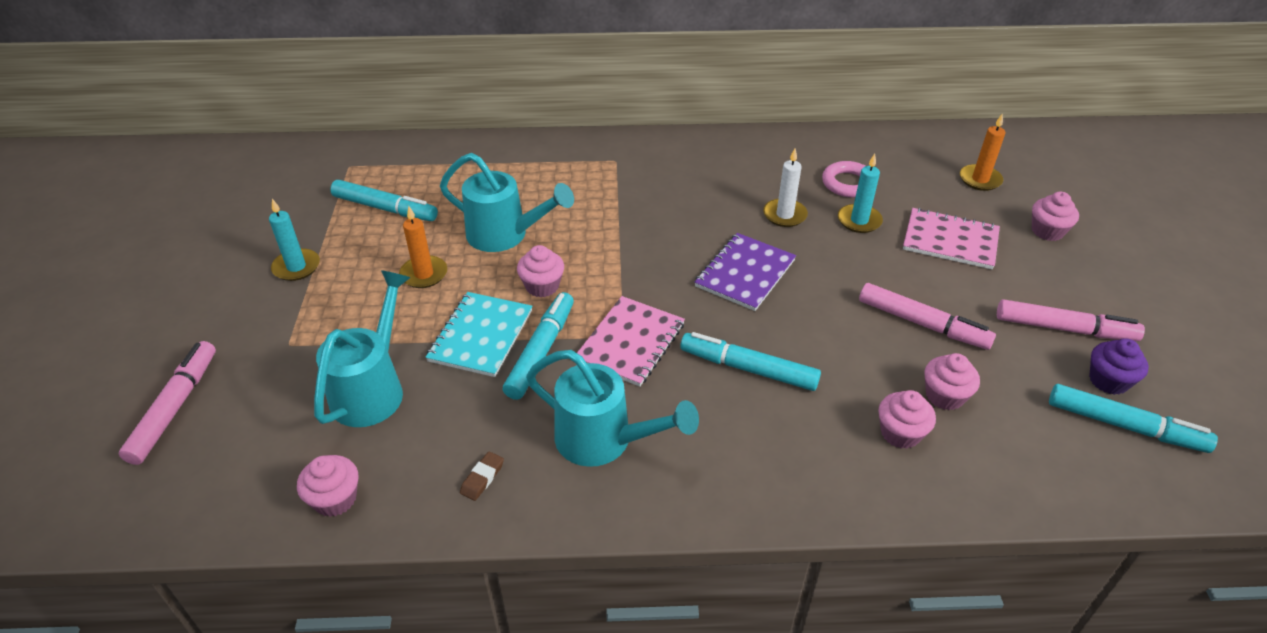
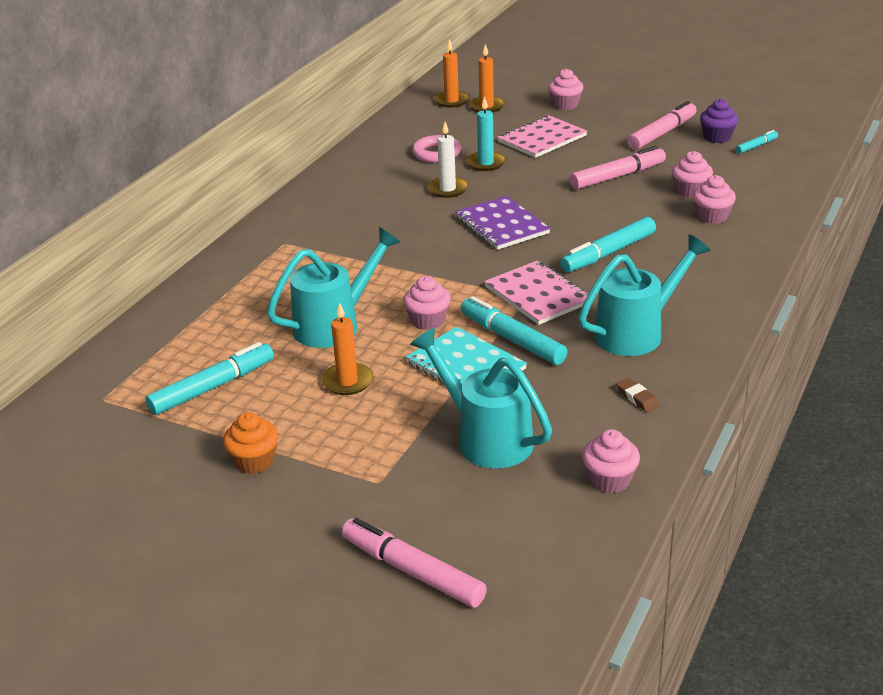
camera: 60 degrees left, 10 degrees down
(296, 267) = (254, 461): turquoise candle -> orange cupcake
(966, 154) = (451, 101): none -> orange candle
(1125, 426) = (756, 146): turquoise marker -> turquoise marker, size x0.52

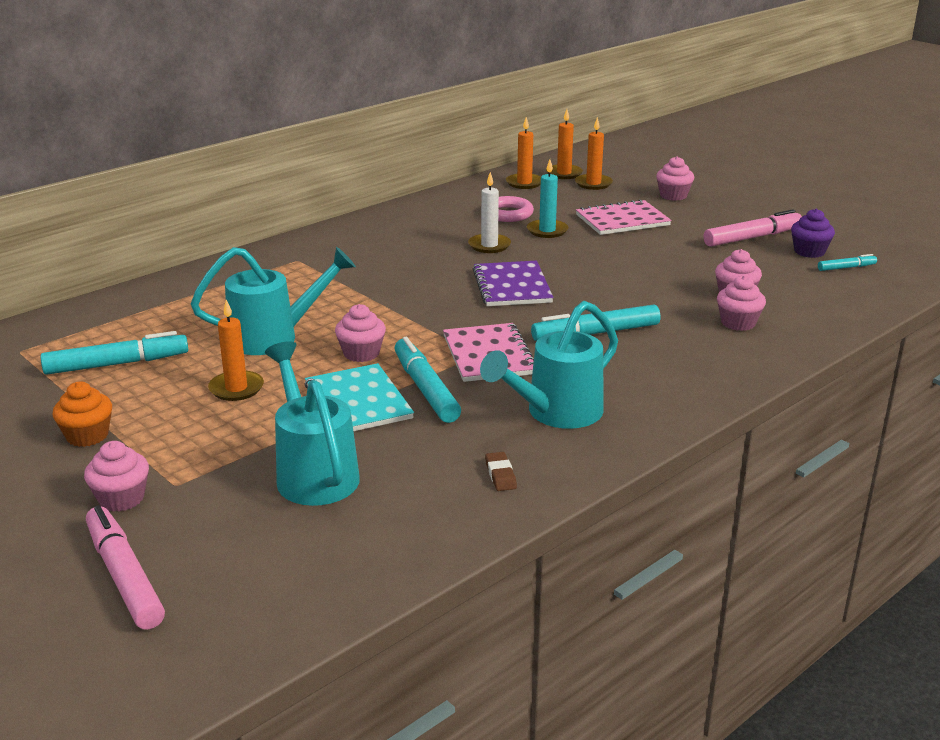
camera: 20 degrees right, 5 degrees down
(424, 118) = (524, 183): none -> orange candle
(609, 480) = (397, 546): pink cupcake -> pink cupcake (121, 498)
(617, 176) = (669, 267): pink marker -> none
(636, 333) = (556, 413): turquoise watering can -> turquoise watering can turned 150 degrees clockwise

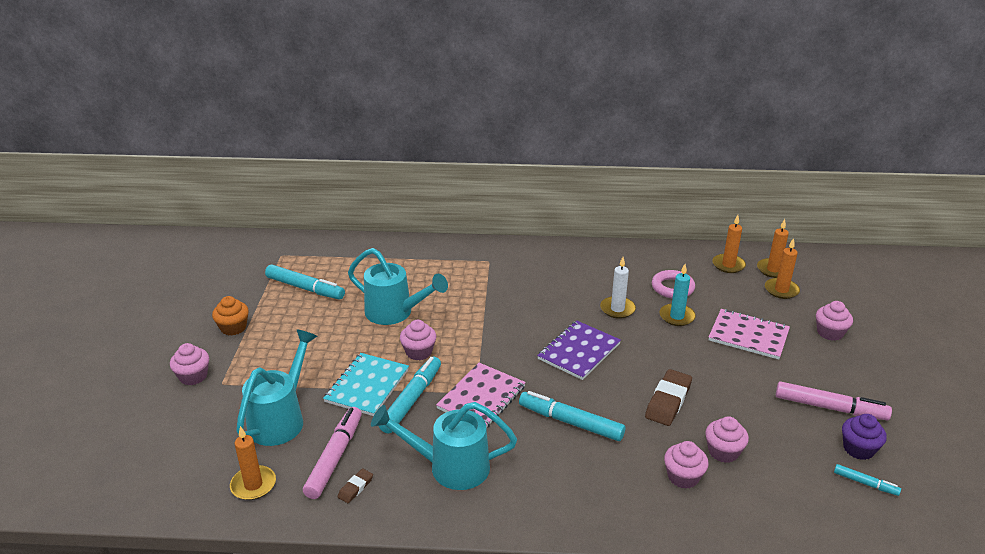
camera: 45 degrees right, 5 degrees up
(124, 576) = (134, 423): pink marker -> pink marker (334, 457)
(236, 388) = (329, 338): orange candle -> orange candle (253, 485)
(642, 285) = (668, 401): none -> brown eraser

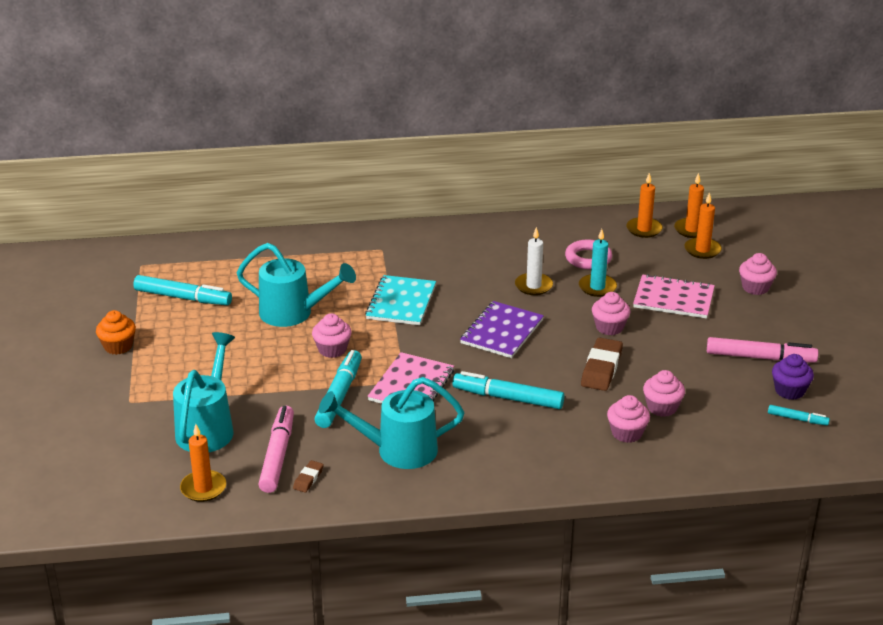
camera: 10 degrees left, 0 degrees up
(193, 376) = (95, 398): pink cupcake -> pink cupcake (609, 327)
(367, 386) = (288, 387): turquoise notebook -> turquoise notebook (401, 302)

